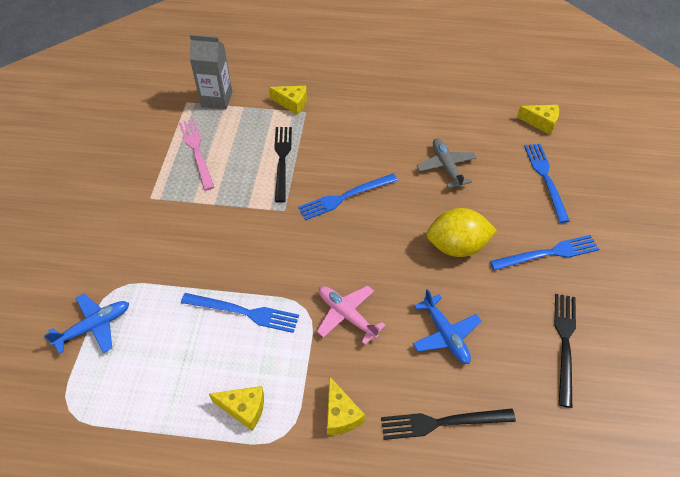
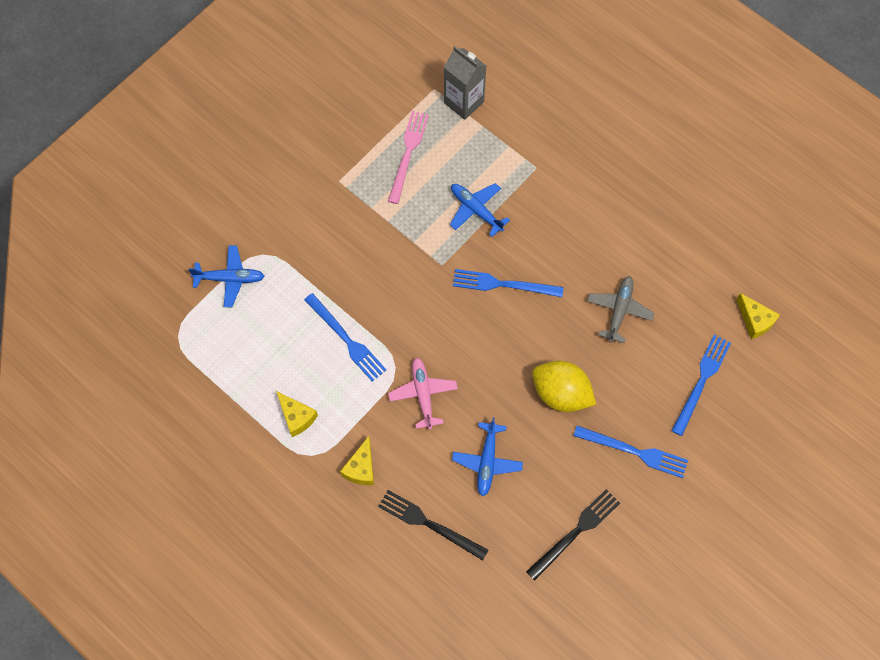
camera: 35 degrees right, 15 degrees up
(282, 160) = (476, 210): black fork -> blue plane
(292, 103) = (531, 150): yellow cheese -> none

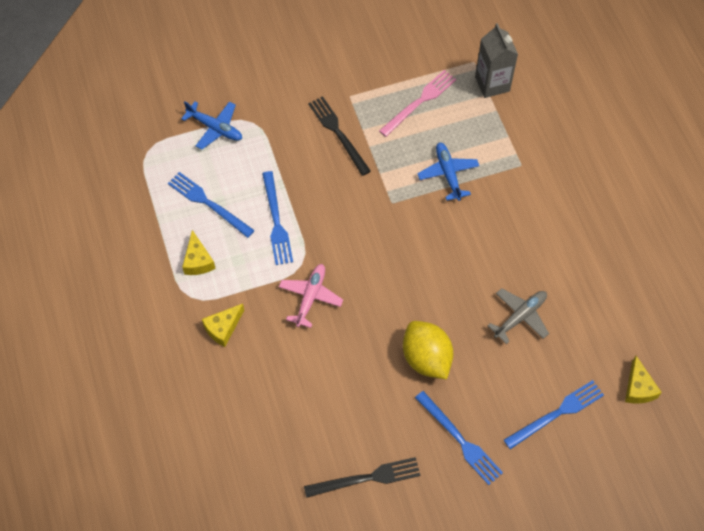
camera: 30 degrees right, 5 degrees down
(429, 524) = (249, 403): black fork -> black fork (338, 133)
(487, 461) = (329, 379): blue plane -> none
(503, 284) = (433, 244): blue fork -> blue fork (208, 203)

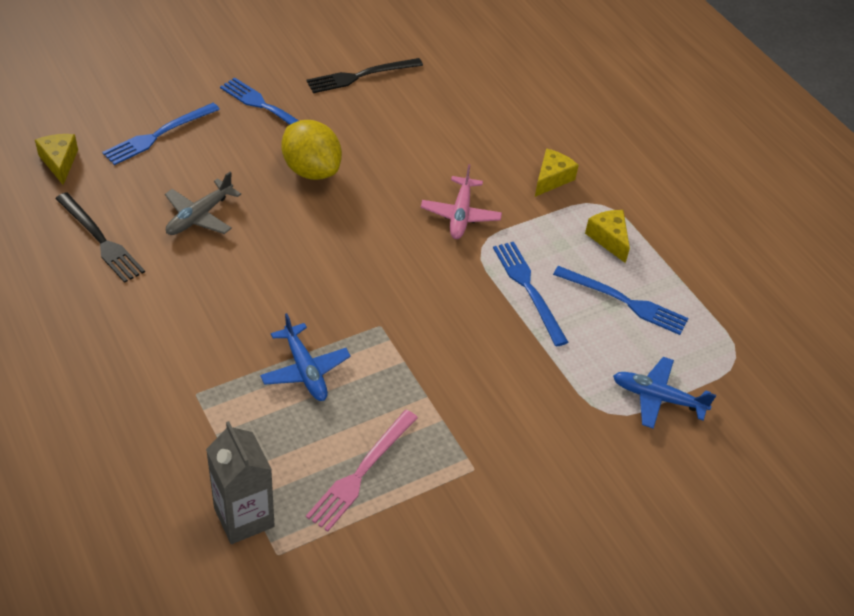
camera: 165 degrees right, 15 degrees down
(338, 133) = (477, 410): black fork -> black fork (100, 240)

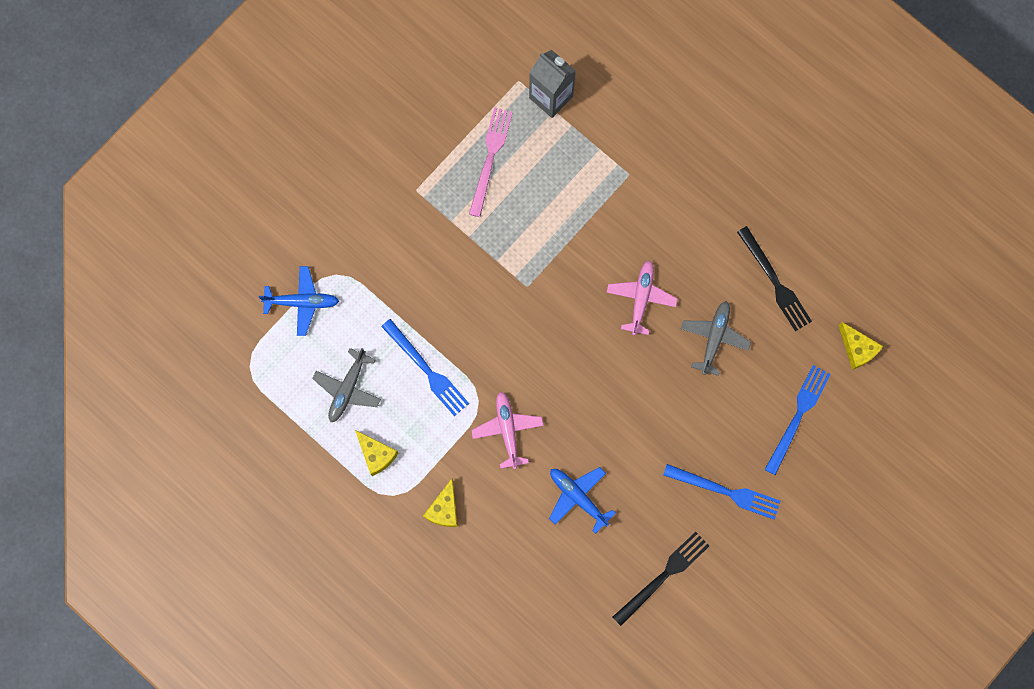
camera: 165 degrees right, 30 degrees up
(100, 240) = (775, 282): black fork -> black fork turned 150 degrees counterclockwise
(256, 273) = (641, 298): none -> pink plane
(305, 370) = (564, 224): blue plane -> blue plane (578, 497)
(311, 170) = (651, 429): yellow lemon -> none
(624, 301) = (348, 388): blue fork -> grey plane

